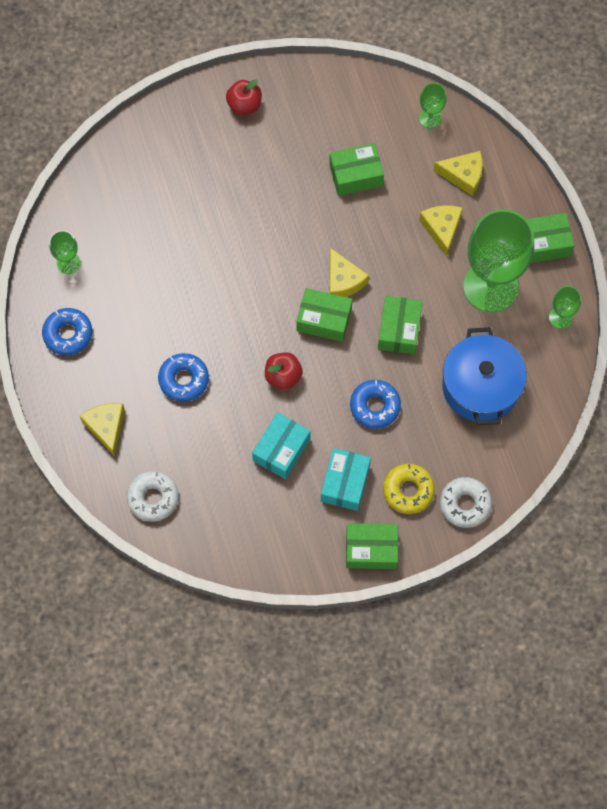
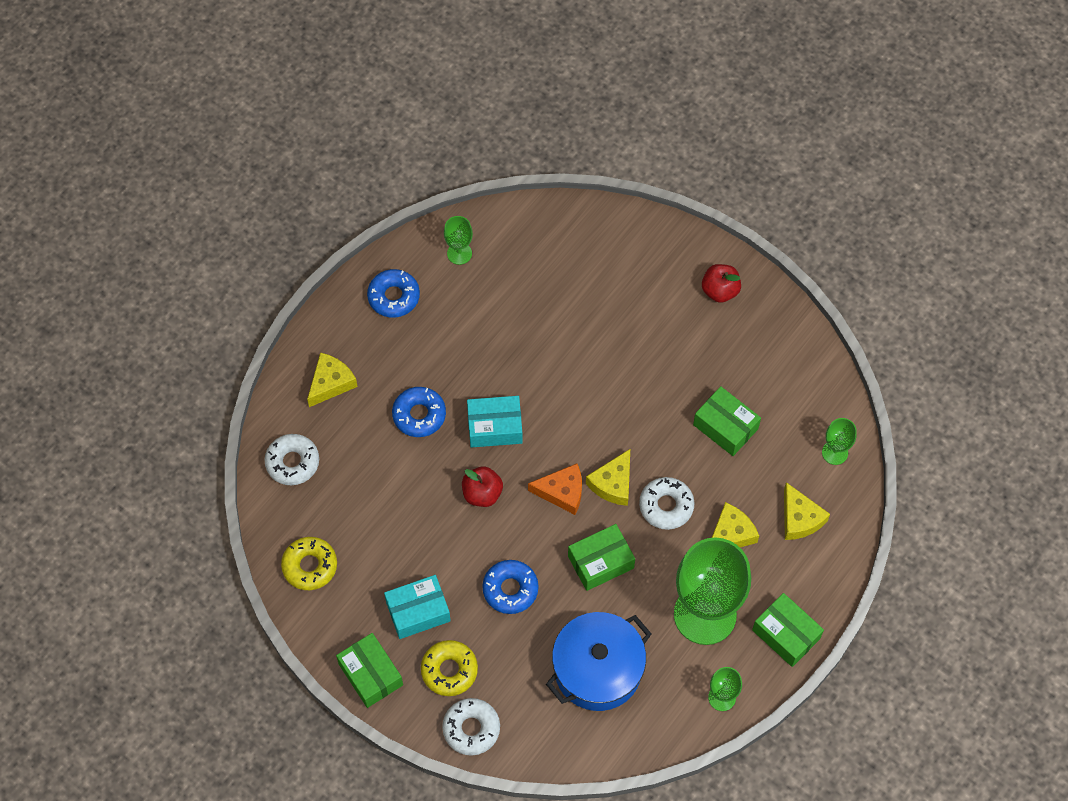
camera: 55 degrees right, 5 degrees down
(250, 539) = (310, 566): none -> yellow donut
(281, 450) = (411, 537): turquoise box -> turquoise box (495, 427)
(324, 320) = (562, 492): green box -> orange cheese
(388, 256) = (666, 506): none -> white donut

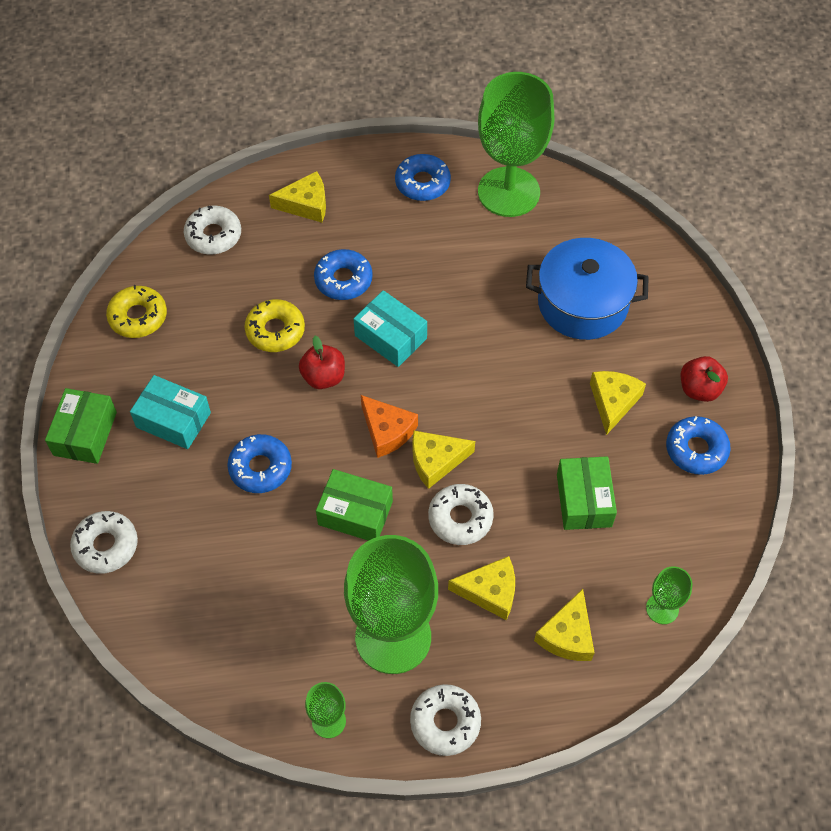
camera: 45 degrees right, 5 degrees down
(449, 670) = (143, 485): yellow donut -> yellow donut (275, 330)
(459, 253) = (508, 192): green goblet -> green goblet, size x2.31
(597, 669) = (254, 595): blue pot -> blue pot (582, 303)
(678, 346) = (613, 402): none -> yellow cheese
(757, 333) = (696, 449): none -> blue donut
(786, 634) = (445, 722): green box -> white donut

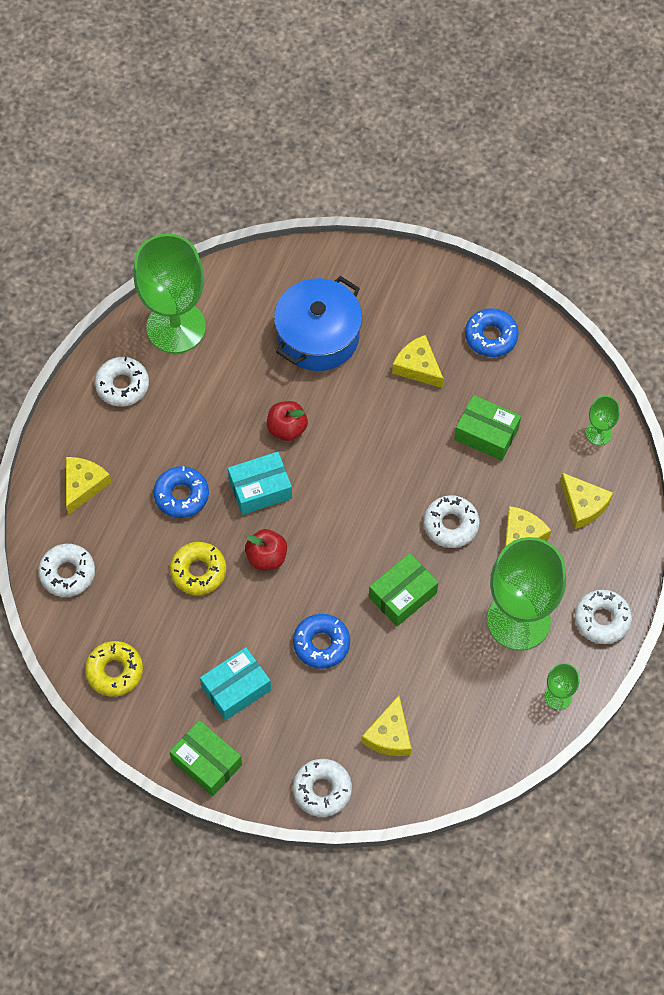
camera: 60 degrees left, 5 degrees up
(387, 431) = (345, 536): orange cheese -> none
(422, 183) = (122, 385): blue donut -> white donut
(436, 461) = (392, 515): yellow cheese -> yellow cheese (389, 735)
(699, 389) = (443, 303): red apple -> red apple (287, 428)

